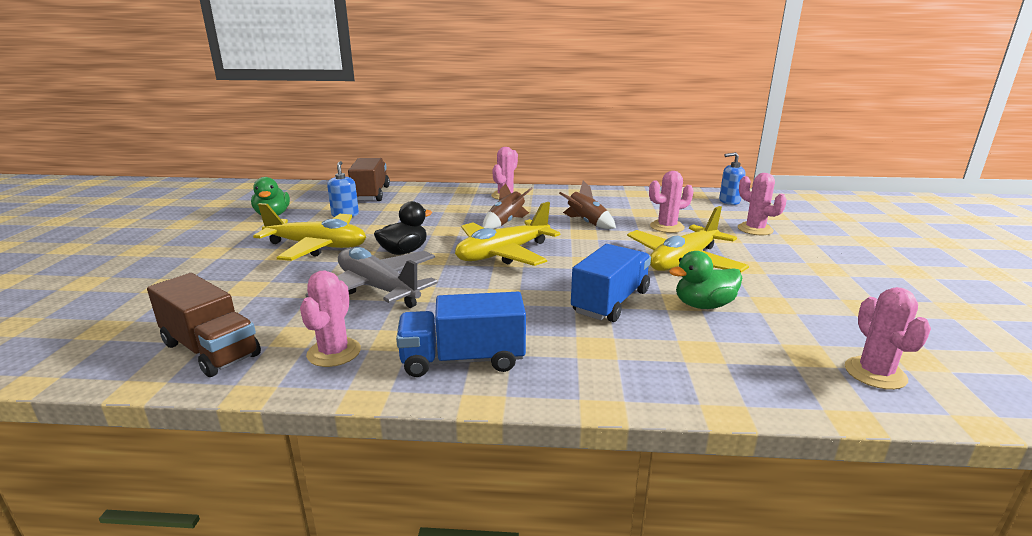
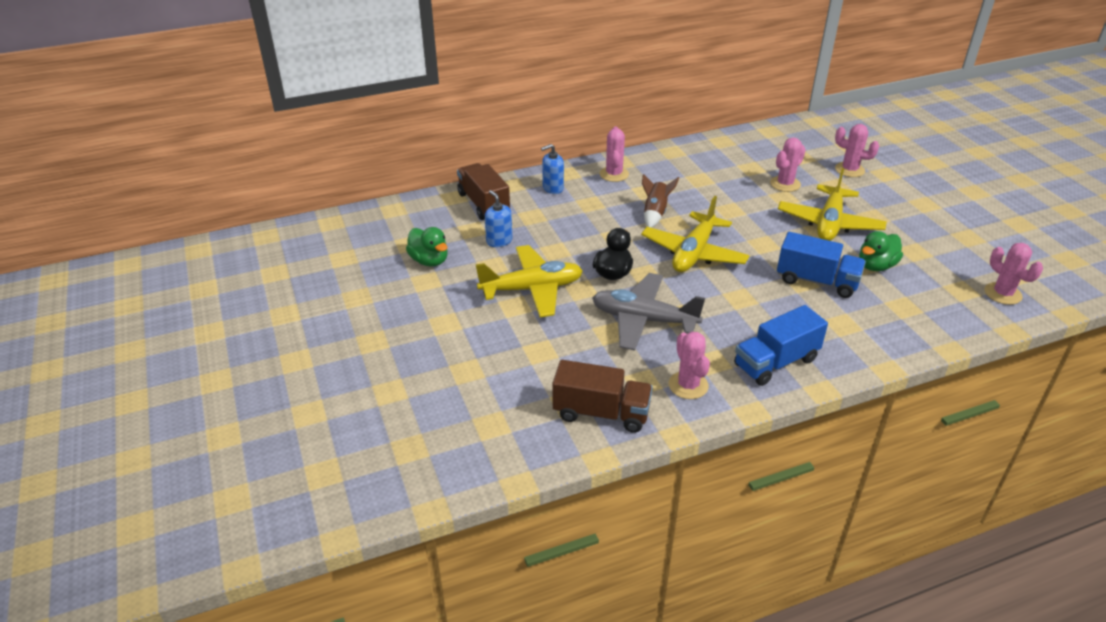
camera: 25 degrees left, 15 degrees up
(586, 223) = (720, 195): brown rocket -> none
(610, 302) = (816, 281): blue truck -> blue truck turned 105 degrees clockwise
(729, 201) = (804, 135): blue soap dispenser -> blue soap dispenser (553, 188)

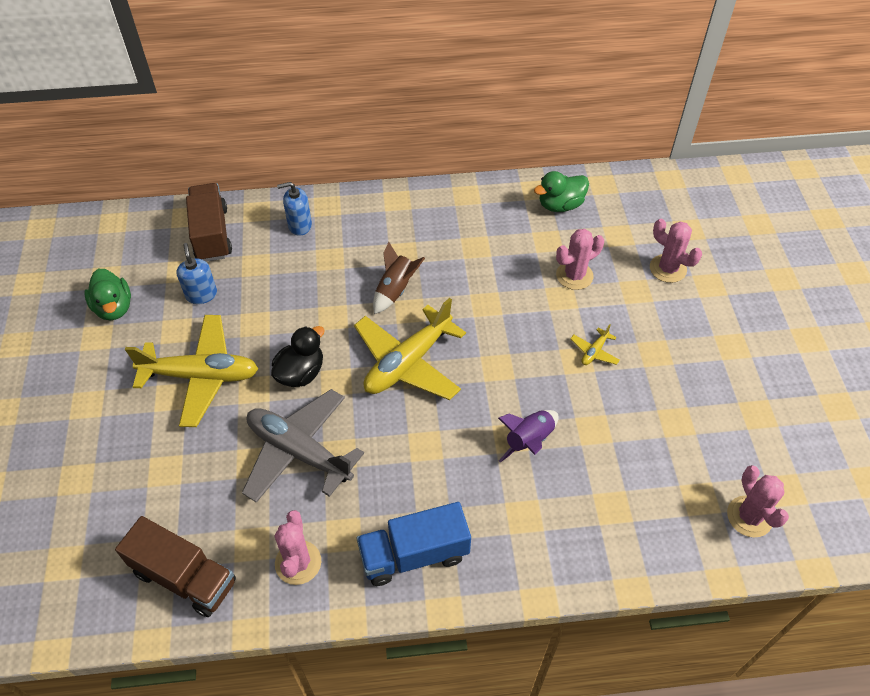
camera: 15 degrees right, 15 degrees up
(614, 174) = (379, 218): pink cactus -> none
(816, 281) = (529, 441): blue truck -> purple rocket
(829, 223) = (594, 351): yellow plane -> yellow plane, size x0.41
(876, 266) = (614, 433): green duck -> green duck (560, 205)

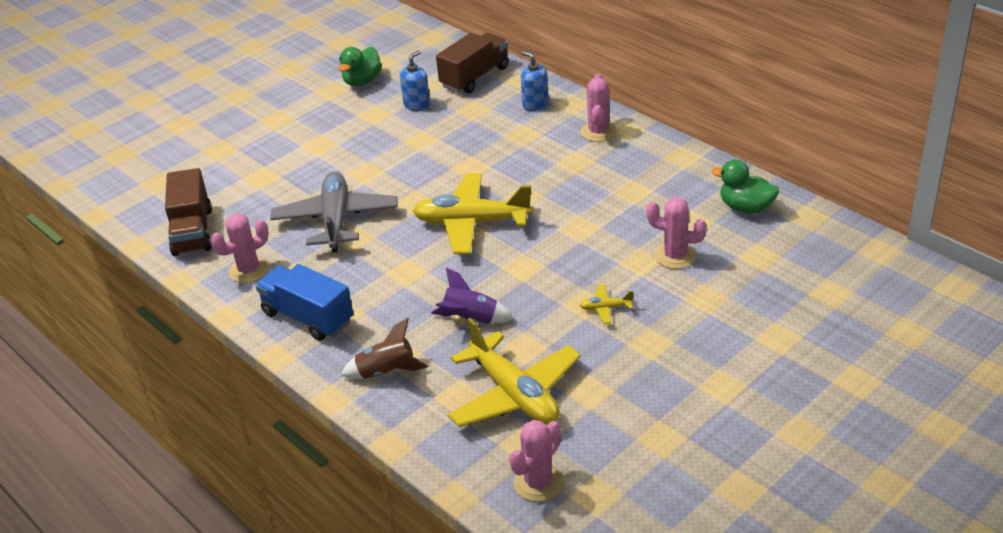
camera: 55 degrees right, 15 degrees down
(201, 376) = (350, 146): yellow plane -> yellow plane (514, 394)
(301, 373) = (402, 182): black duck -> none
(395, 290) = (533, 179): brown rocket -> brown rocket (386, 372)
(668, 269) = (761, 303): pink cactus -> pink cactus (598, 132)

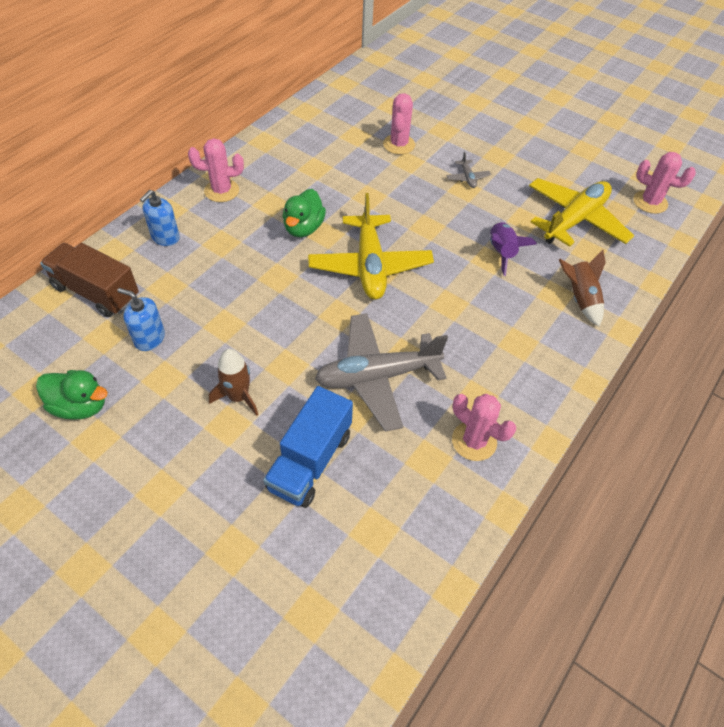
camera: 105 degrees left, 15 degrees up
(193, 231) = (415, 526): brown truck -> none
(308, 317) = (531, 369): blue truck -> blue truck (310, 461)
(343, 148) = (238, 397): none -> brown rocket
(605, 308) = (467, 178): yellow plane -> grey plane
(745, 208) = (334, 110): green duck -> green duck (303, 228)

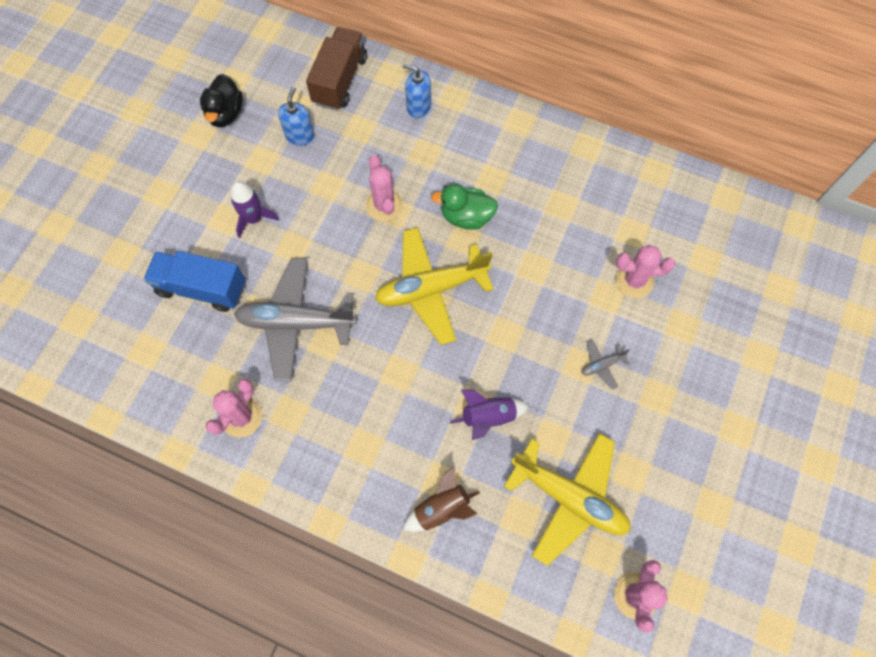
camera: 80 degrees right, 15 degrees up
(80, 406) = (225, 114): green duck -> black duck
(221, 191) = (496, 131): pink cactus -> pink cactus (384, 205)
(238, 397) = (254, 218): brown rocket -> purple rocket
(377, 376) = (296, 322): grey plane -> grey plane turned 60 degrees counterclockwise

